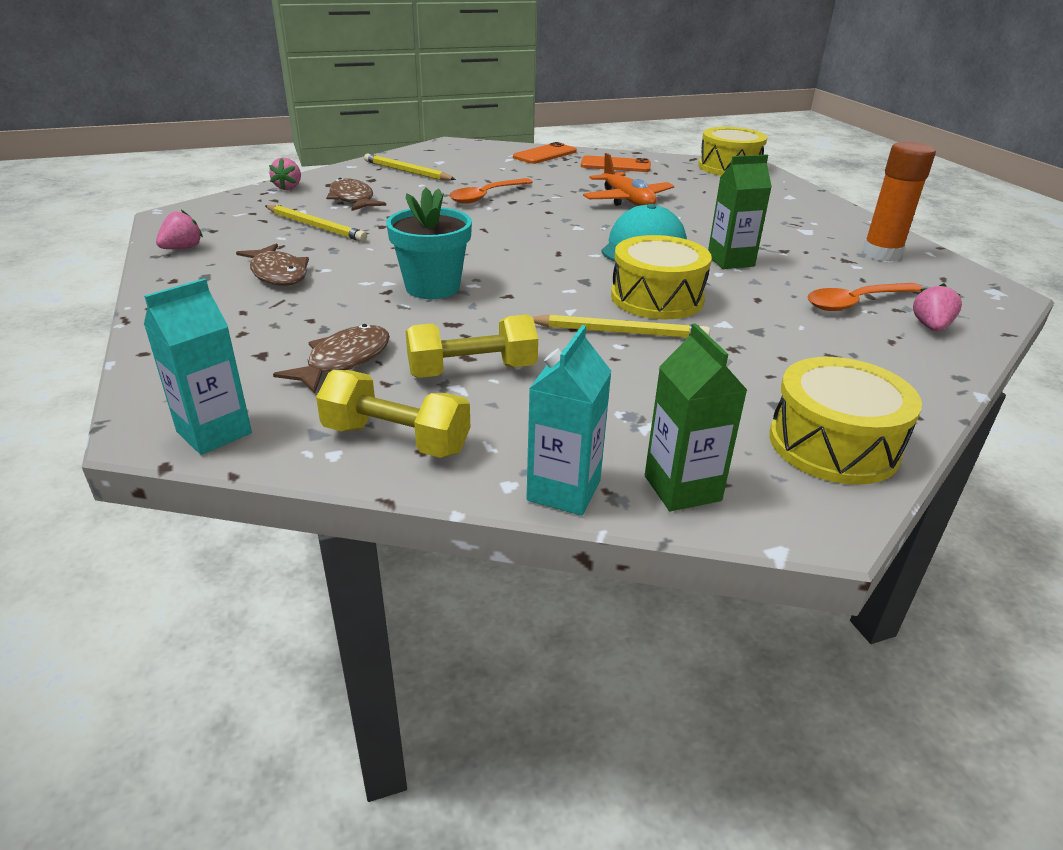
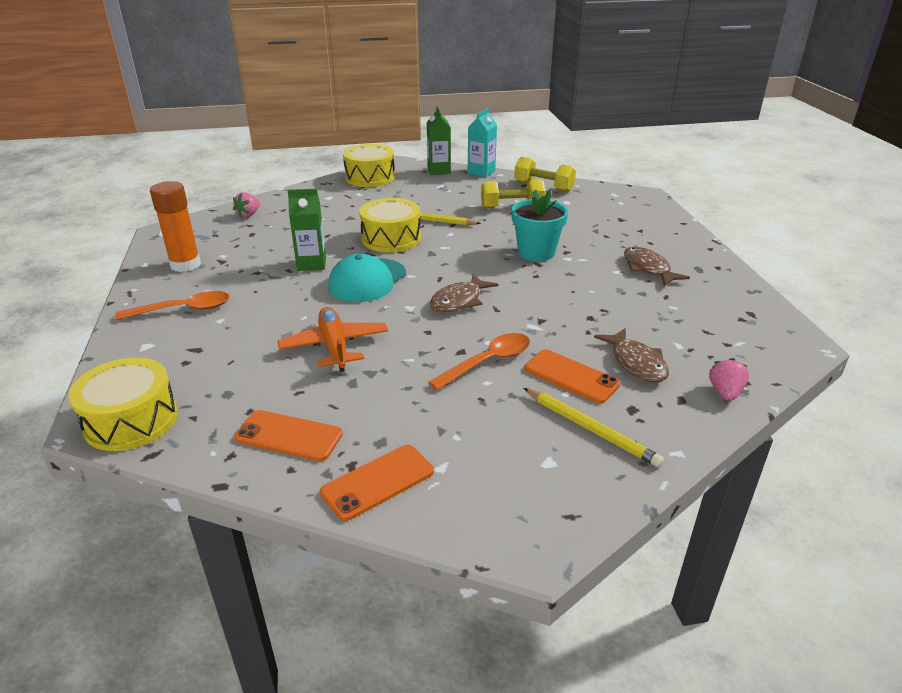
camera: 170 degrees left, 0 degrees up
(182, 248) = (744, 297): pink strawberry -> none
(214, 432) = (618, 192): turquoise carton -> none
(315, 226) = (651, 319): yellow pencil -> none
(344, 361) = (577, 214): brown fish -> brown fish (459, 301)
(414, 191) = (571, 376): none -> orange phone
(856, 303) = (268, 229): orange spoon -> orange spoon (183, 310)

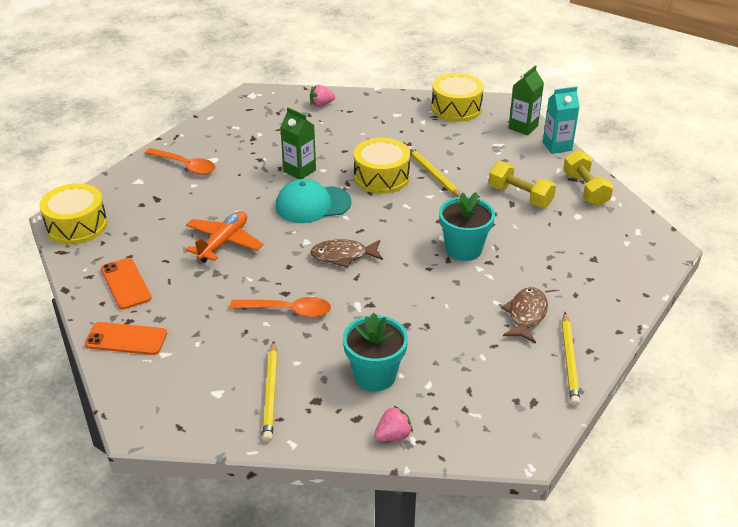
camera: 45 degrees right, 5 degrees up
(185, 265) = (230, 130): orange glue stick -> none
(571, 376) = (318, 354): orange phone -> none
(636, 363) = (375, 375): brown fish -> turquoise flower pot
(720, 278) = (569, 360): none -> yellow pencil

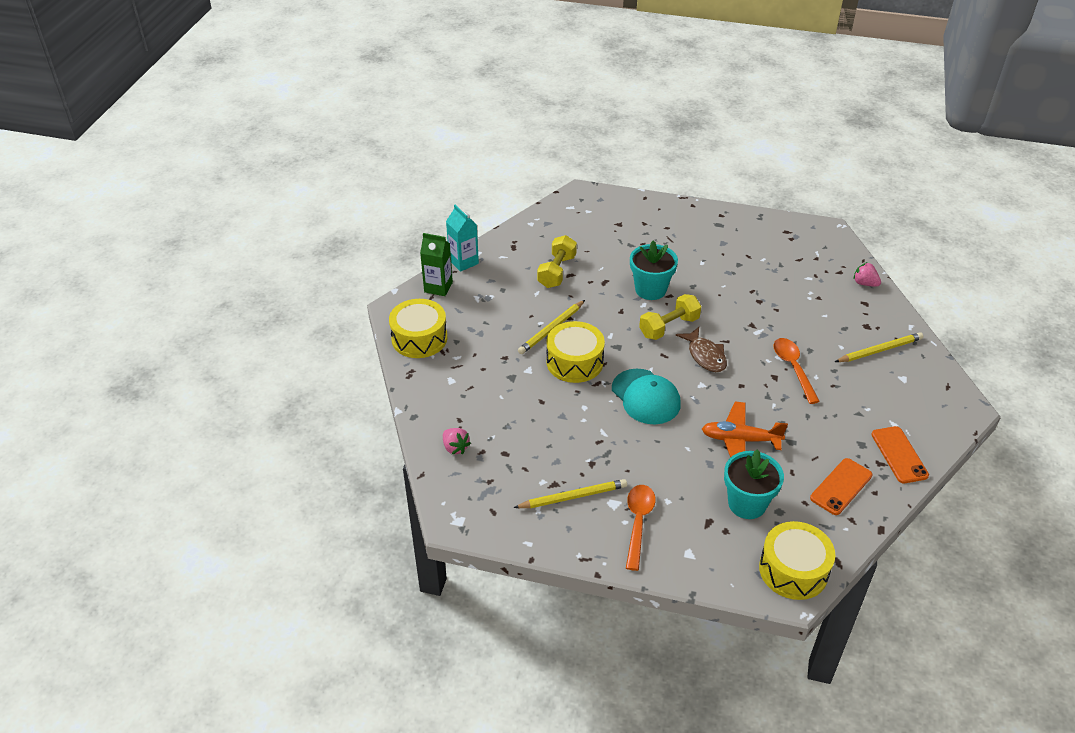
camera: 110 degrees left, 5 degrees up
(299, 171) = (596, 424): green carton -> none
(375, 375) = (821, 304): turquoise flower pot -> turquoise flower pot (747, 504)
(526, 315) = (706, 246): brown fish -> none
(569, 360) = (737, 222): yellow pencil -> yellow pencil (573, 497)
(585, 189) = (526, 238): yellow dumbbell -> yellow dumbbell (669, 327)

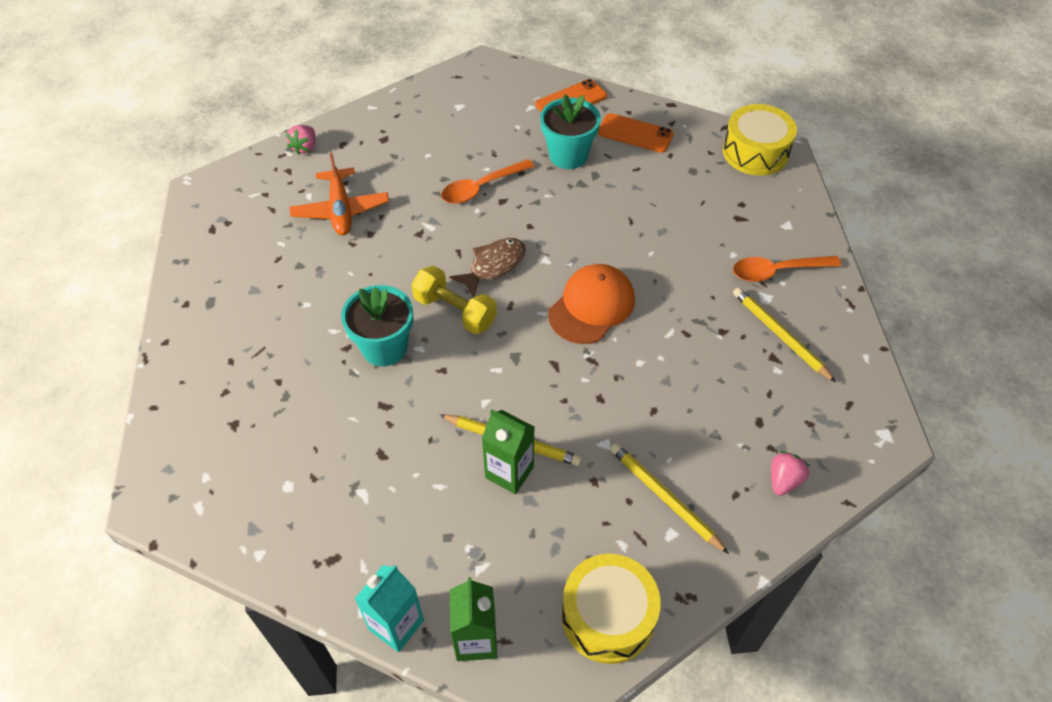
camera: 110 degrees left, 10 degrees up
(530, 322) = (509, 472): none -> green carton
(557, 271) = (379, 474): yellow dumbbell -> none
(574, 362) = (565, 395): yellow drum -> none
(646, 397) = (591, 306): turquoise cap -> orange cap
(740, 440) = (615, 213): orange plane -> orange plane (341, 210)
(747, 504) = (698, 194): turquoise flower pot -> turquoise flower pot (568, 155)
(879, 350) = (422, 126): yellow pencil -> yellow pencil (665, 498)

